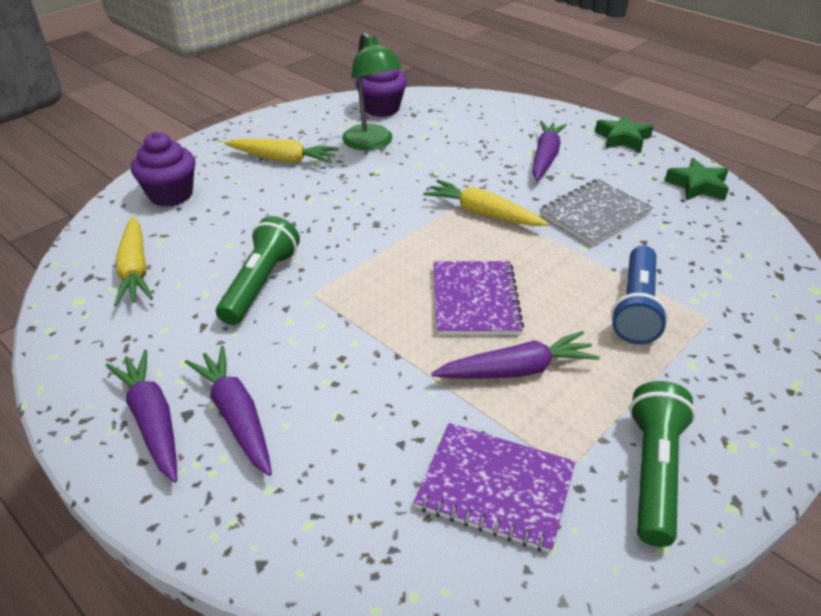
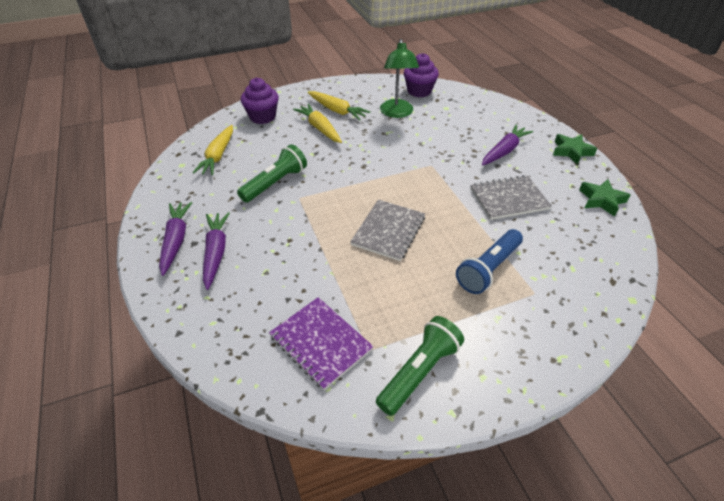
camera: 25 degrees right, 5 degrees up
(474, 300) = (388, 231): purple notebook -> grey notebook
(483, 213) = (434, 177): yellow carrot -> yellow carrot (319, 128)
(516, 370) = (382, 281): purple carrot -> none

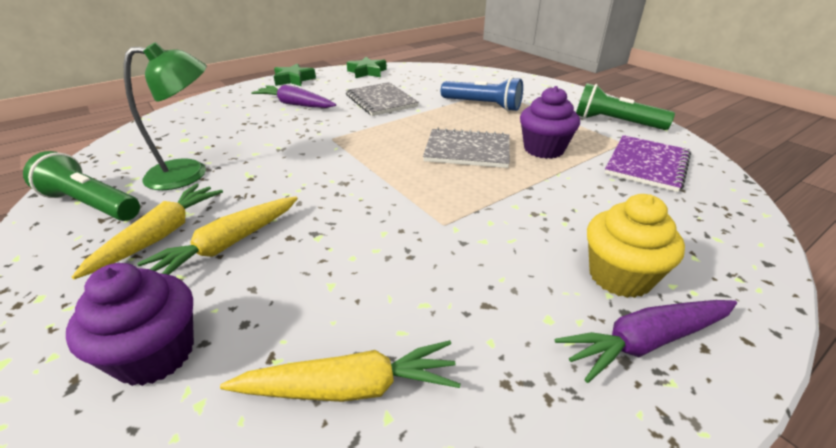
camera: 105 degrees left, 10 degrees down
(216, 252) = (619, 276): purple carrot -> yellow cupcake
(275, 183) = (419, 258): green flashlight -> green flashlight (91, 204)
(419, 91) = (119, 162): purple cupcake -> purple cupcake (543, 149)

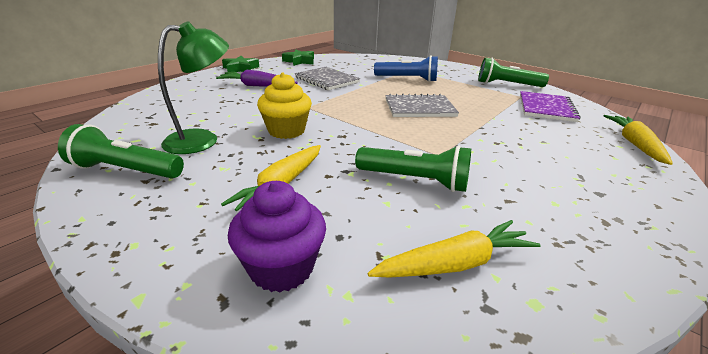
camera: 15 degrees left, 5 degrees down
(160, 235) = (214, 186): yellow carrot -> yellow carrot (635, 144)
(386, 258) = (415, 180): none -> green flashlight
(543, 149) = (472, 104): purple cupcake -> none
(619, 276) = (579, 173): yellow cupcake -> yellow cupcake (286, 131)
(645, 342) = (623, 207): purple carrot -> none

